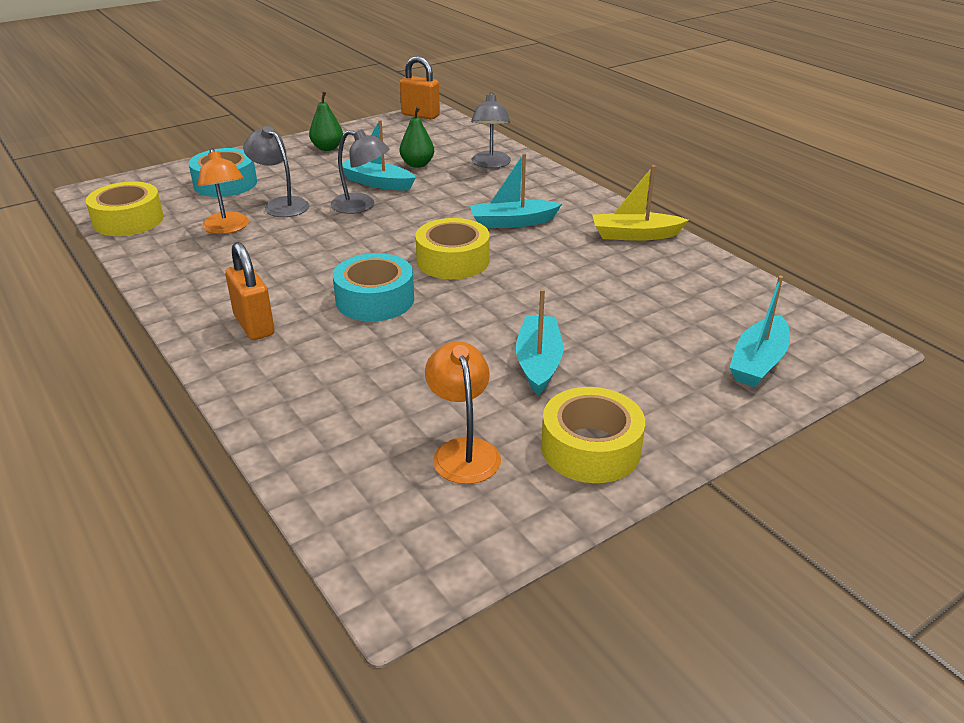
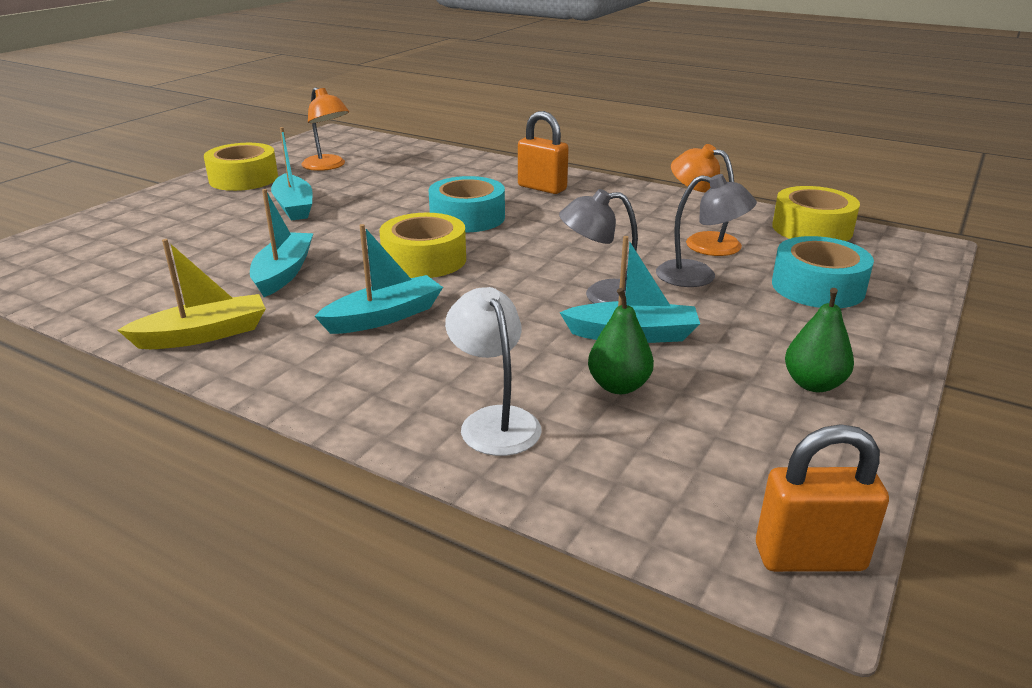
camera: 155 degrees right, 5 degrees down
(490, 164) = (494, 421): grey lamp -> white lamp
(758, 362) = (93, 238): turquoise boat -> turquoise boat (283, 273)

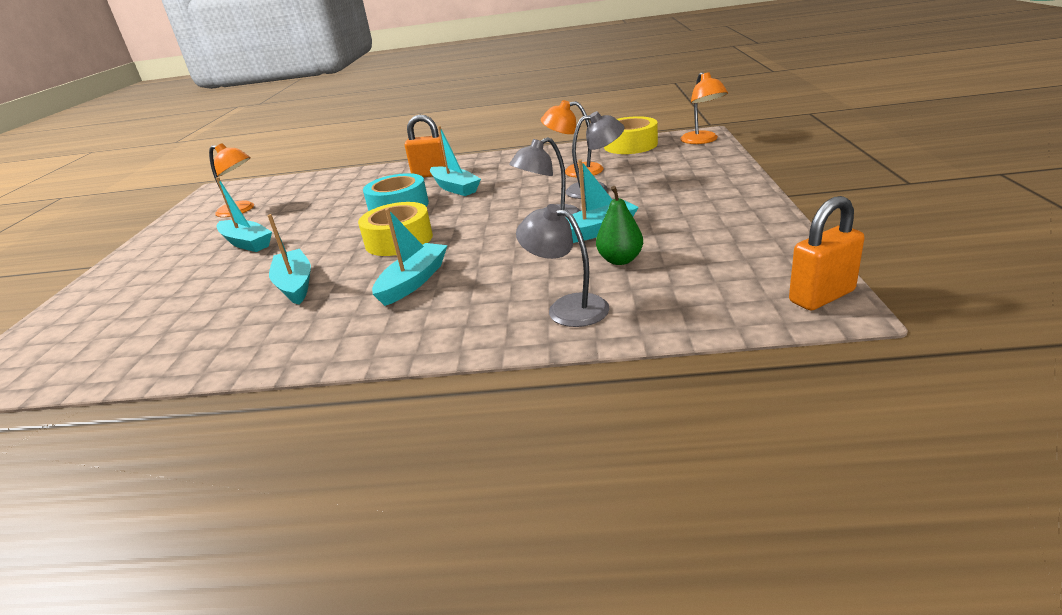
camera: 25 degrees left, 0 degrees up
(203, 335) = (279, 344): yellow boat -> none
(244, 179) = (174, 239): yellow tape -> none
(494, 421) = (567, 307): white lamp -> grey lamp
(547, 215) = (455, 188): none -> turquoise boat
(813, 384) = (725, 218): green pear -> none
(817, 287) = (669, 172): turquoise tape -> none
(917, 255) = (702, 141): none -> orange lamp

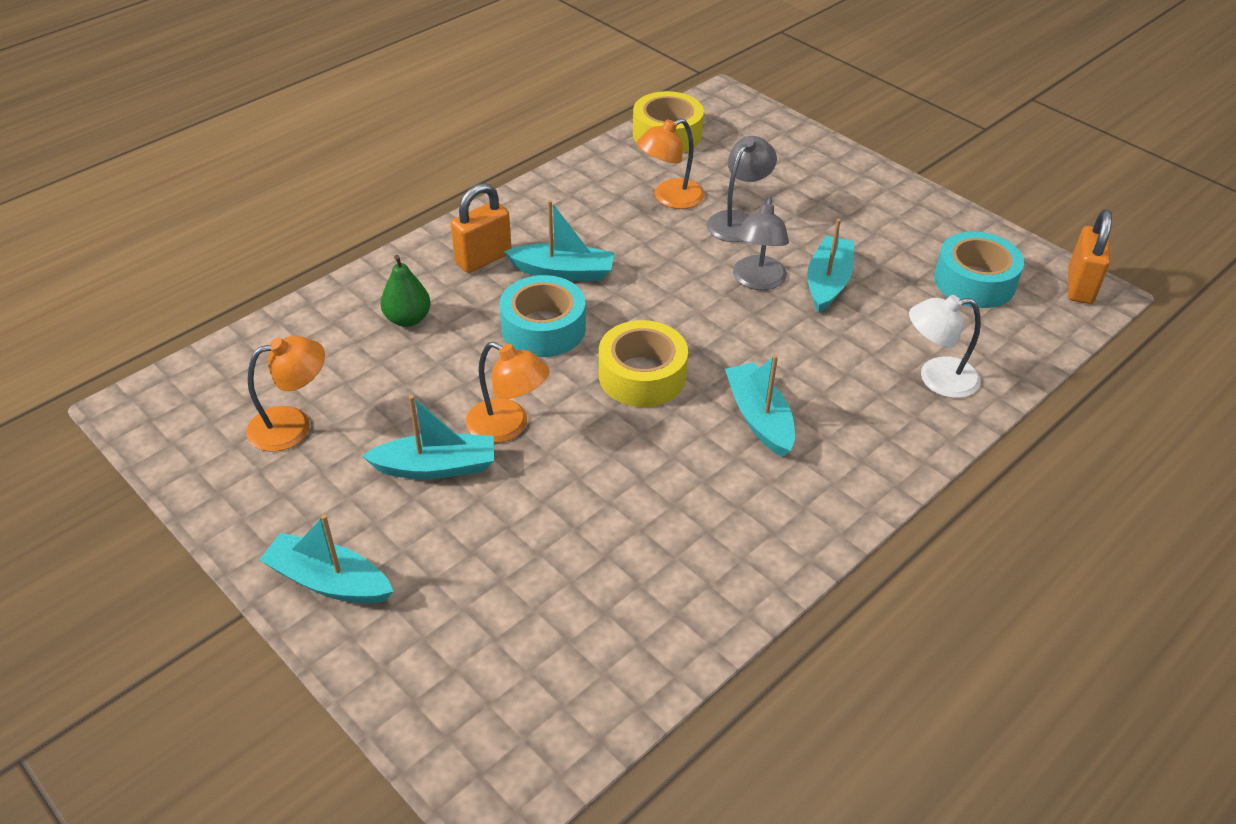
camera: 50 degrees left, 15 degrees up
(295, 285) = (636, 484): turquoise boat -> turquoise boat (329, 581)
(567, 307) = (937, 379): grey lamp -> white lamp
(620, 260) = (900, 309): green pear -> green pear (408, 319)
(702, 141) = (738, 107): orange lamp -> orange lamp (508, 426)
(715, 263) = (974, 281): none -> turquoise tape

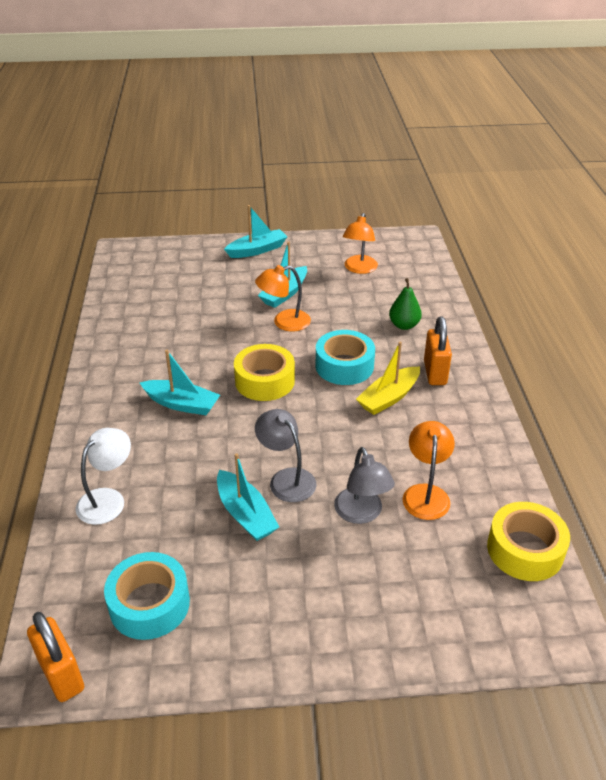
camera: 130 degrees right, 5 degrees down
(563, 272) = (389, 398): turquoise boat -> yellow boat

